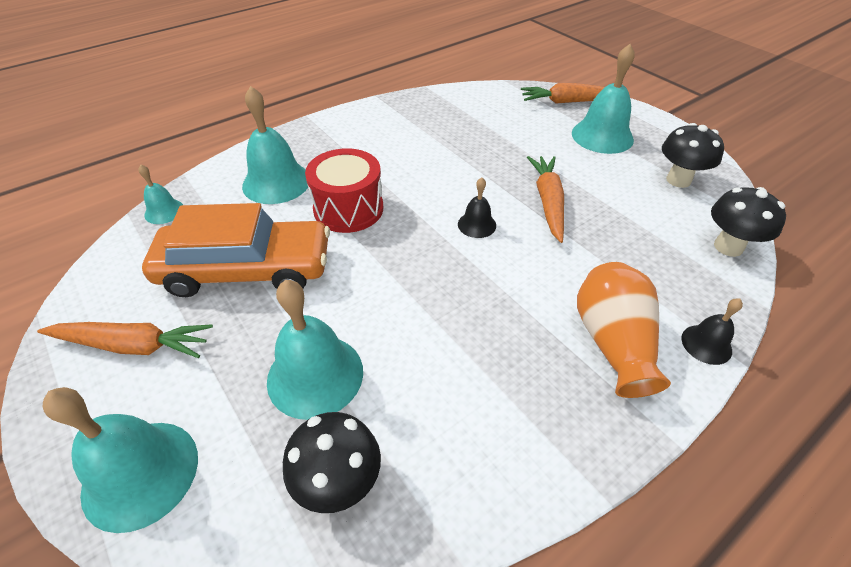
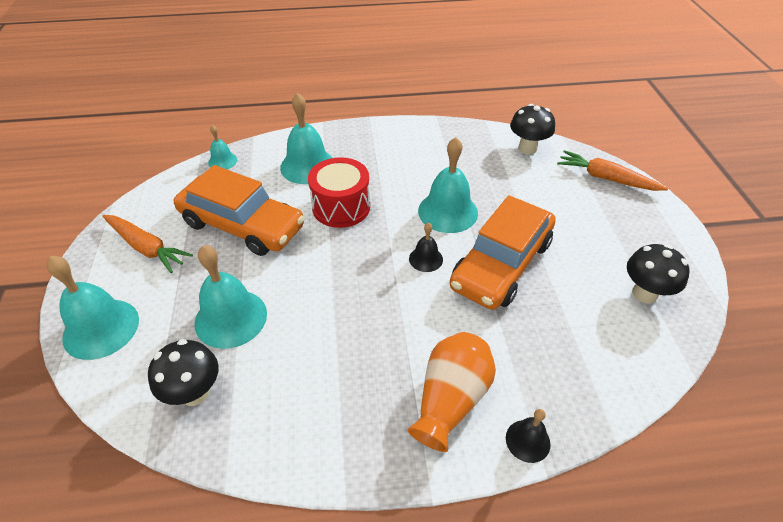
camera: 30 degrees right, 0 degrees up
(548, 202) = (501, 264): orange carrot -> orange car
(602, 136) = (608, 223): turquoise bell -> turquoise bell (448, 211)
(728, 247) = (632, 373): black mushroom -> black mushroom (527, 148)

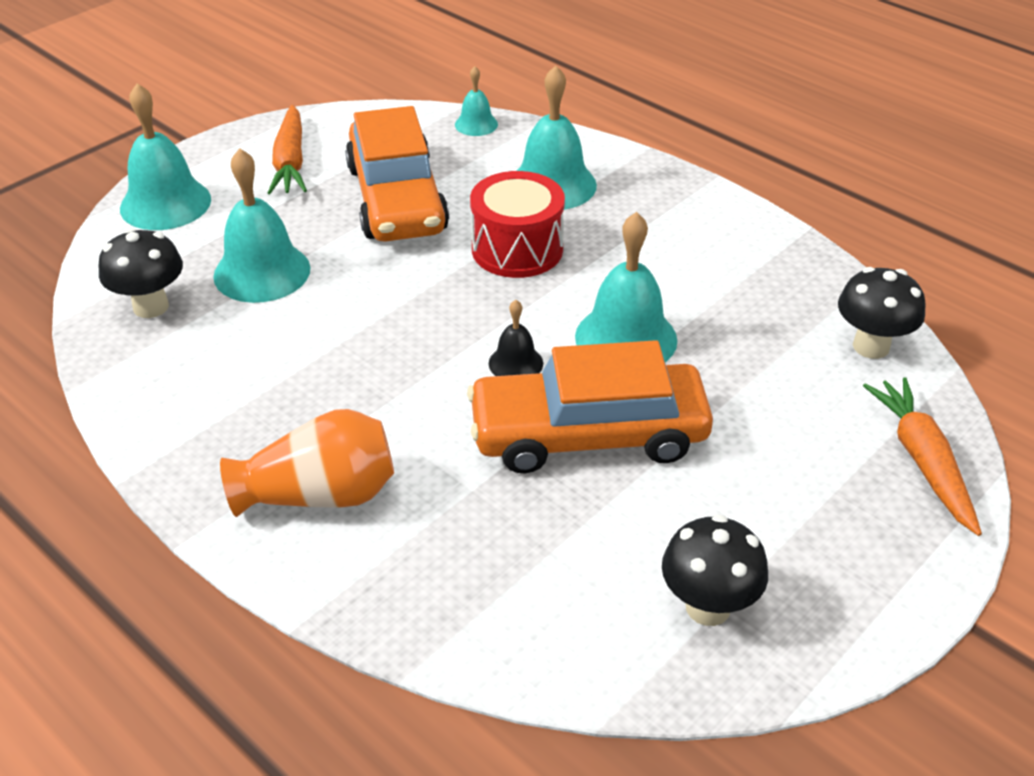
camera: 50 degrees right, 5 degrees down
(527, 440) = (324, 590): black bell -> none

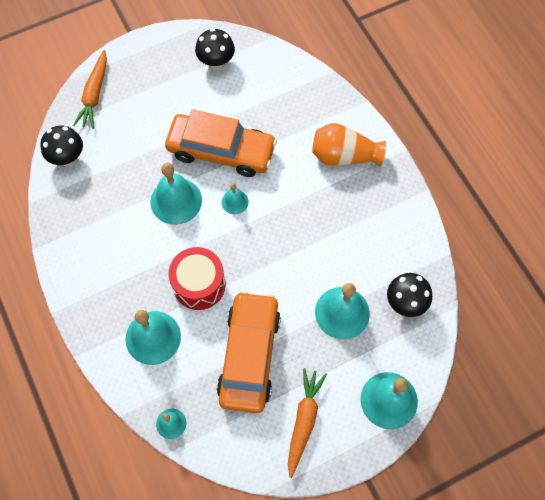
camera: 160 degrees left, 25 degrees up
(515, 363) = (235, 202): black bell -> turquoise bell

